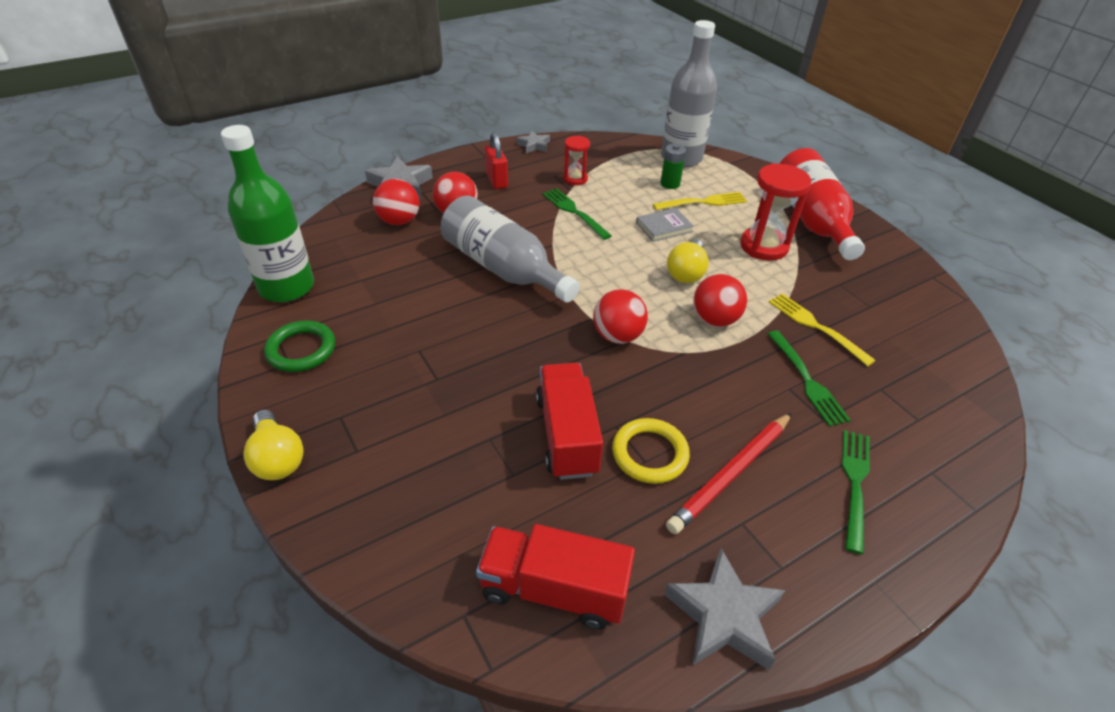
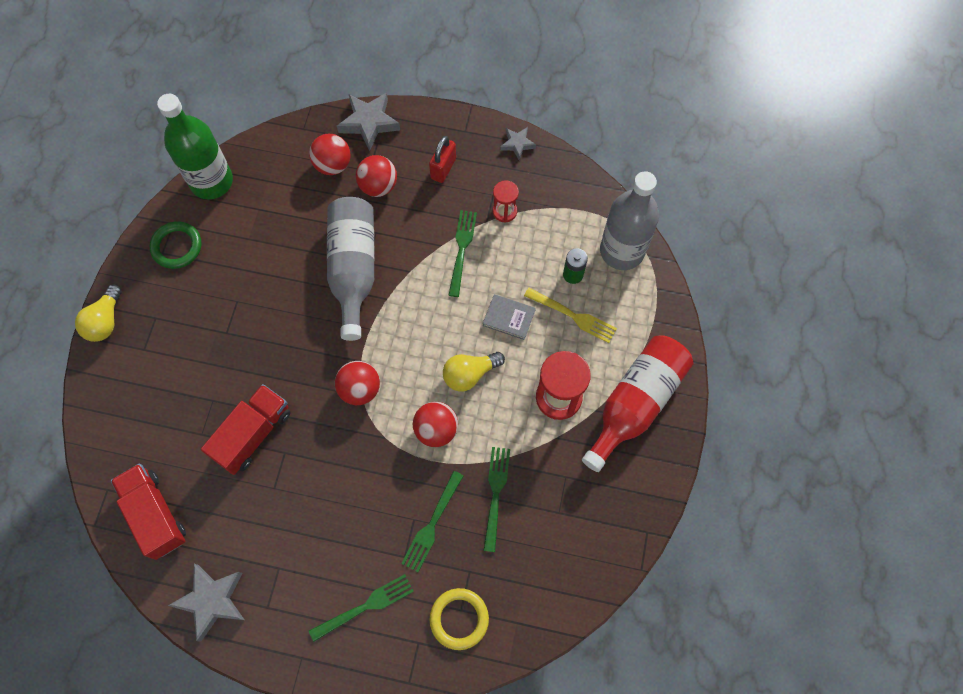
camera: 45 degrees right, 25 degrees up
(649, 454) = (281, 486): yellow ring -> yellow ring (459, 619)
(731, 474) = (308, 538): red pencil -> none
(815, 326) = (496, 493): yellow fork -> green fork

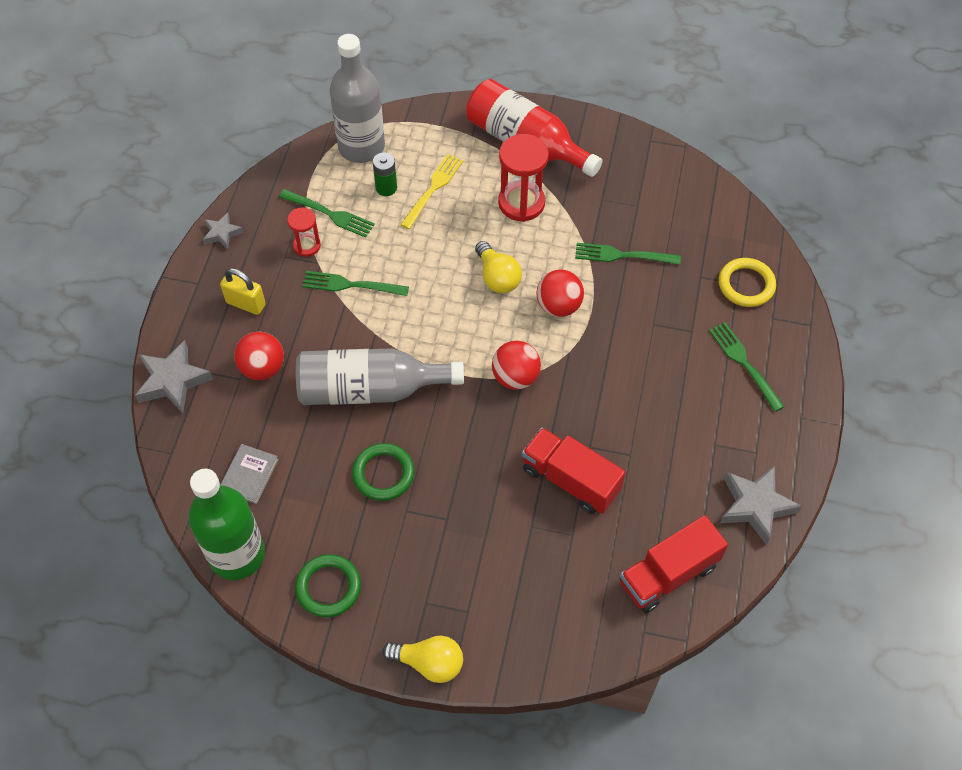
camera: 90 degrees left, 10 degrees down
(272, 283) = (383, 474): none -> green ring
(333, 165) = (228, 417): red ball -> none
(432, 525) = (658, 308): green fork -> green fork (330, 214)
(443, 168) = (246, 303): red padlock -> yellow padlock
(509, 318) = (434, 243): grey book -> grey book (249, 475)

